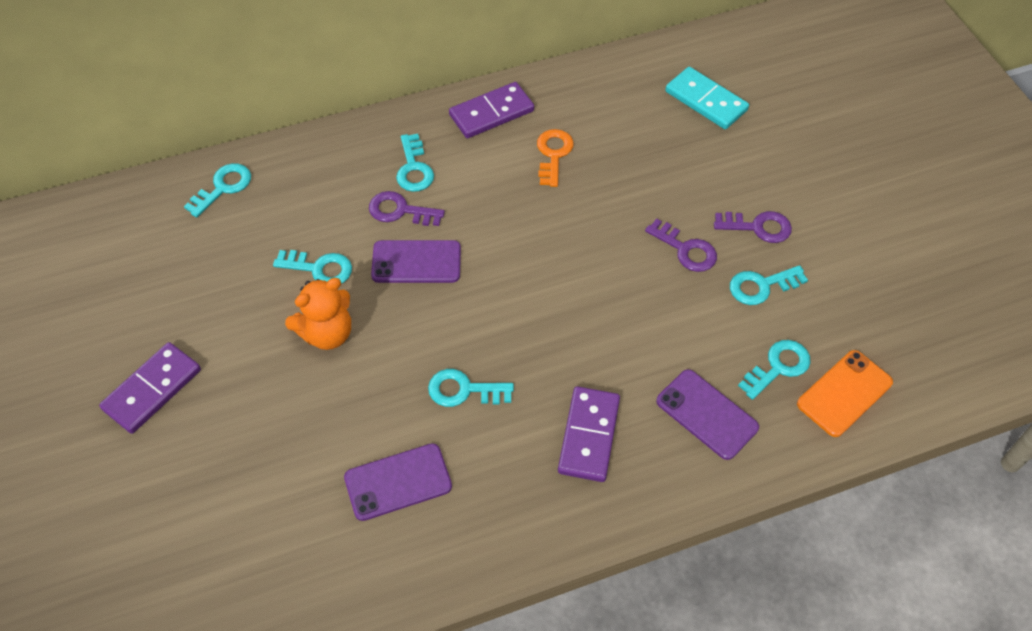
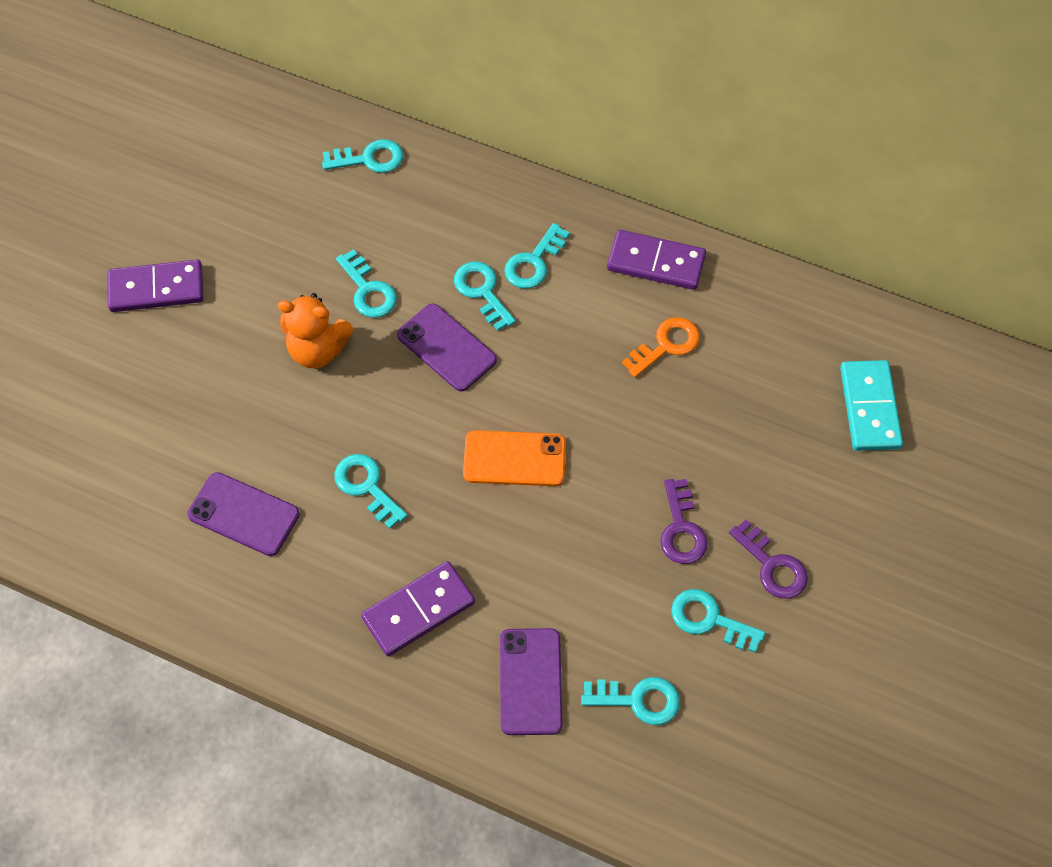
camera: 45 degrees right, 5 degrees up
(400, 211) = (482, 292): purple key -> turquoise key
(844, 393) = (668, 774): orange phone -> orange phone (514, 459)

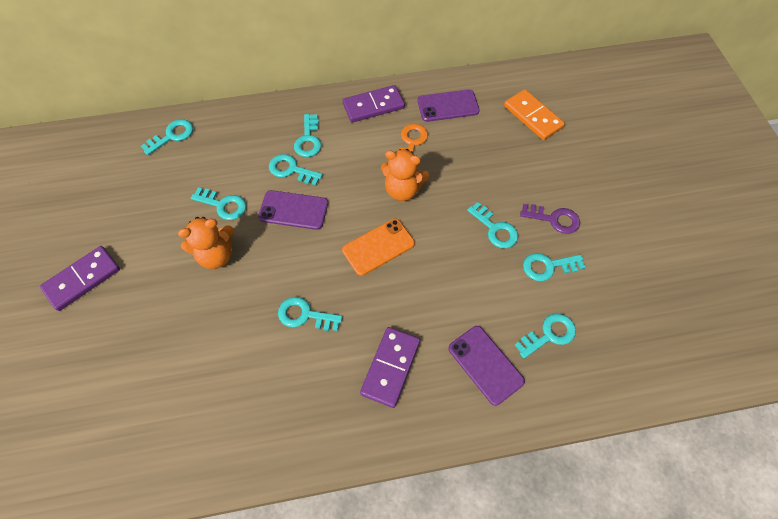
camera: 35 degrees left, 0 degrees up
(243, 514) = (239, 381): purple phone -> purple phone (448, 106)
(603, 403) = (402, 190): none -> orange teddy bear
(681, 529) = (495, 229): purple key -> turquoise key
(869, 408) = (532, 117): turquoise domino -> orange domino

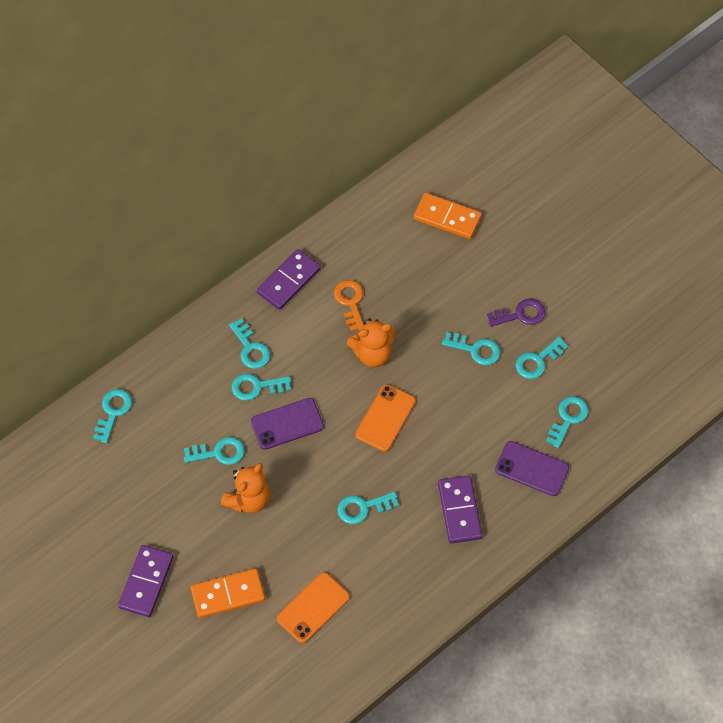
camera: 30 degrees left, 0 degrees up
(135, 328) = (228, 594): none -> orange domino
(194, 385) = (313, 608): none -> orange phone
(448, 106) = (360, 245): purple phone -> none

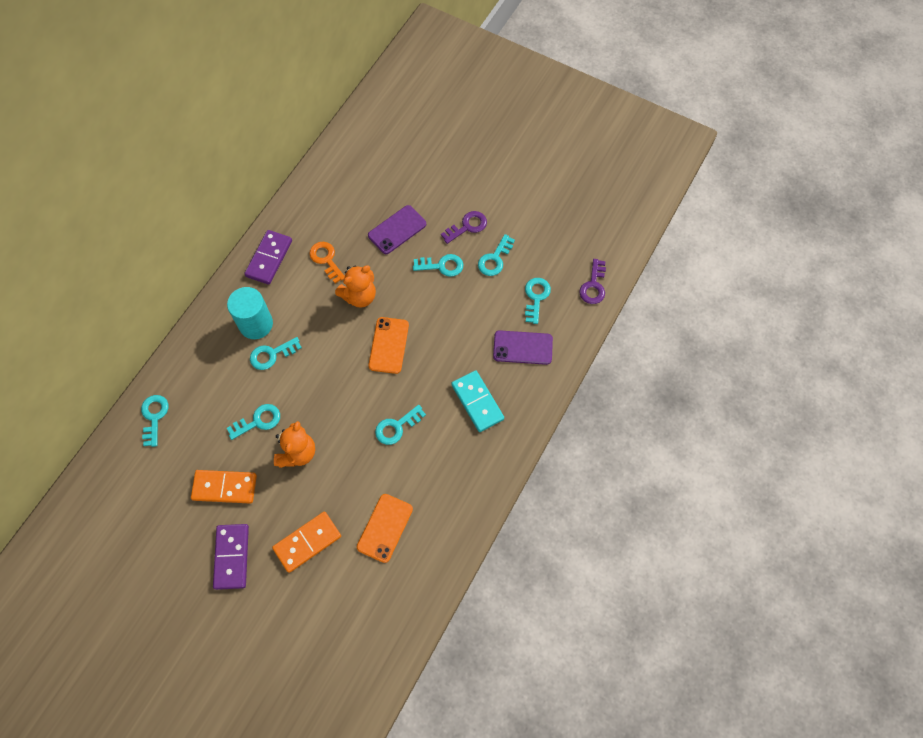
camera: 20 degrees left, 5 degrees up
(250, 348) = (256, 324): turquoise key -> turquoise cylinder
(287, 424) = (308, 377): purple phone -> purple phone (397, 230)
(447, 218) = (381, 168): orange domino -> orange domino (224, 487)
(460, 510) = (477, 402): purple domino -> turquoise domino
(638, 426) = (593, 286): none -> purple key

